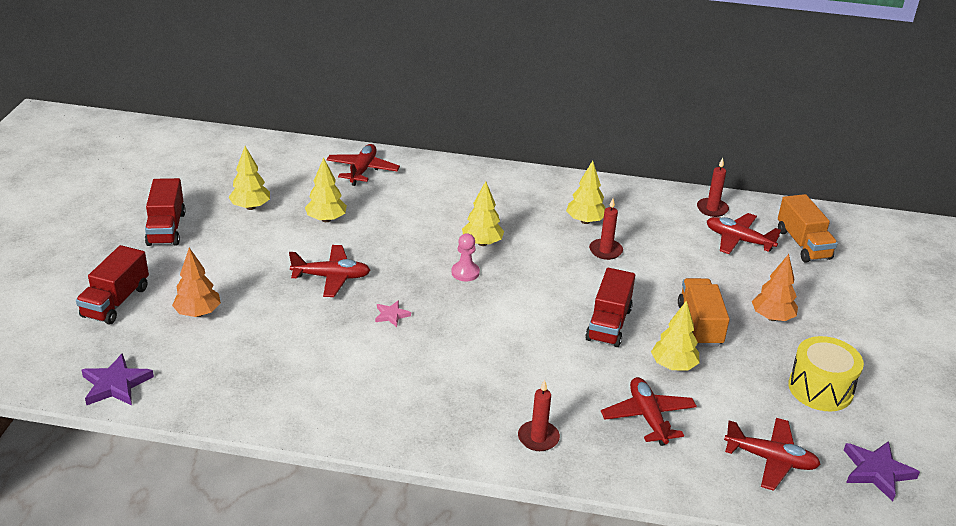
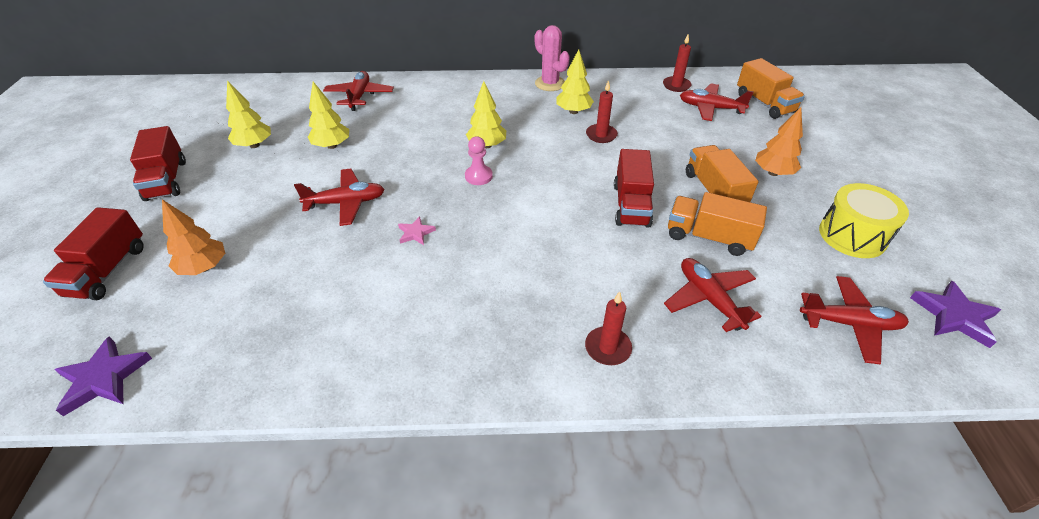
camera: 10 degrees left, 10 degrees up
(570, 186) = (550, 84): none -> pink cactus
(673, 366) = (708, 237): yellow tree -> orange truck

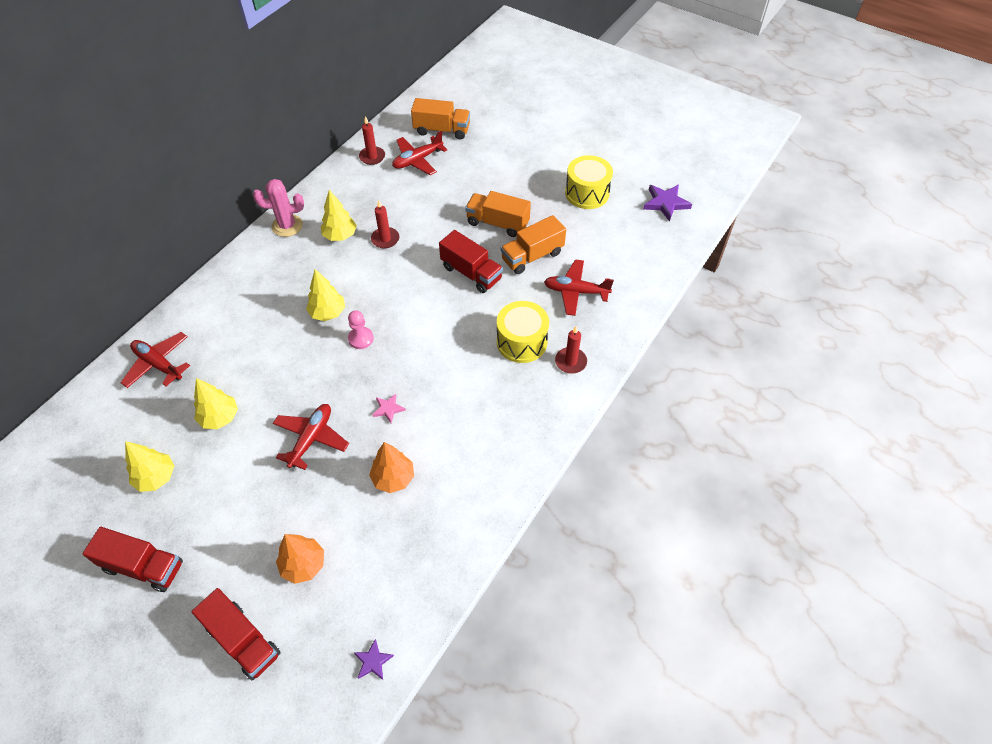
camera: 55 degrees left, 10 degrees up
(103, 378) = (373, 661): purple star -> purple star, size x0.57
(589, 288) = (521, 342): none -> yellow drum
(773, 173) = (509, 183): orange tree -> orange tree (393, 478)
(849, 324) = (638, 247): red plane -> none

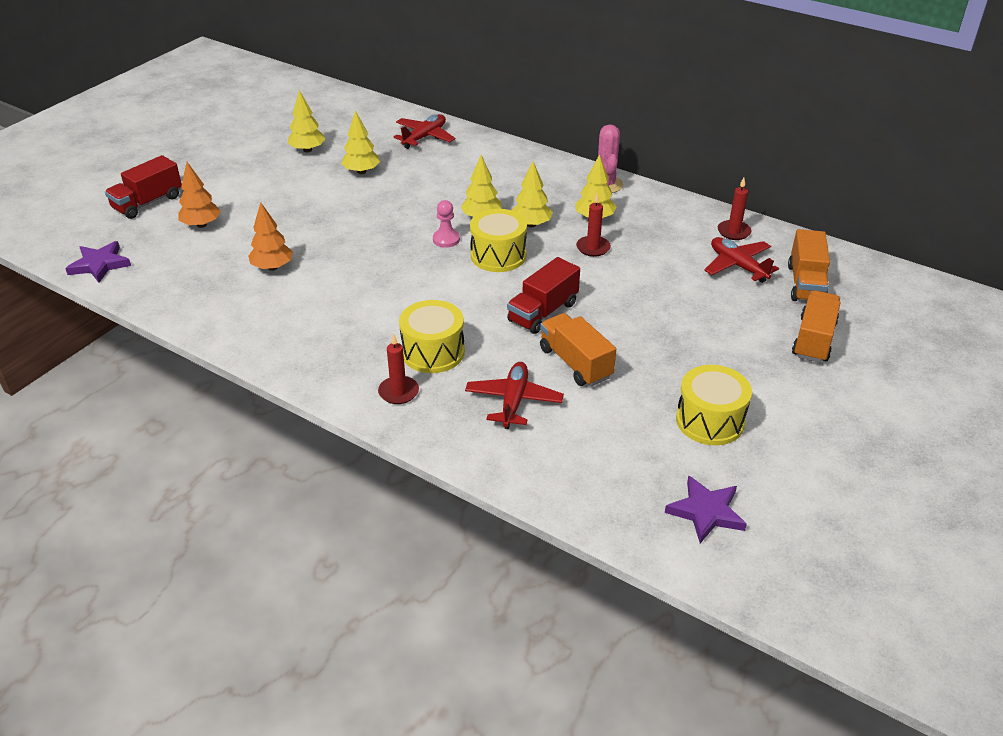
camera: 90 degrees right, 15 degrees down
(143, 566) = (228, 154): red truck -> none
(311, 438) = (328, 219): red plane -> none
(344, 278) = (531, 224): none -> yellow tree
(373, 661) = (99, 264): purple star -> purple star, size x1.75
(388, 409) = (354, 261): pink star -> none
(390, 301) = (498, 255): none -> yellow drum
(497, 223) = (632, 333): orange truck -> orange truck (813, 340)

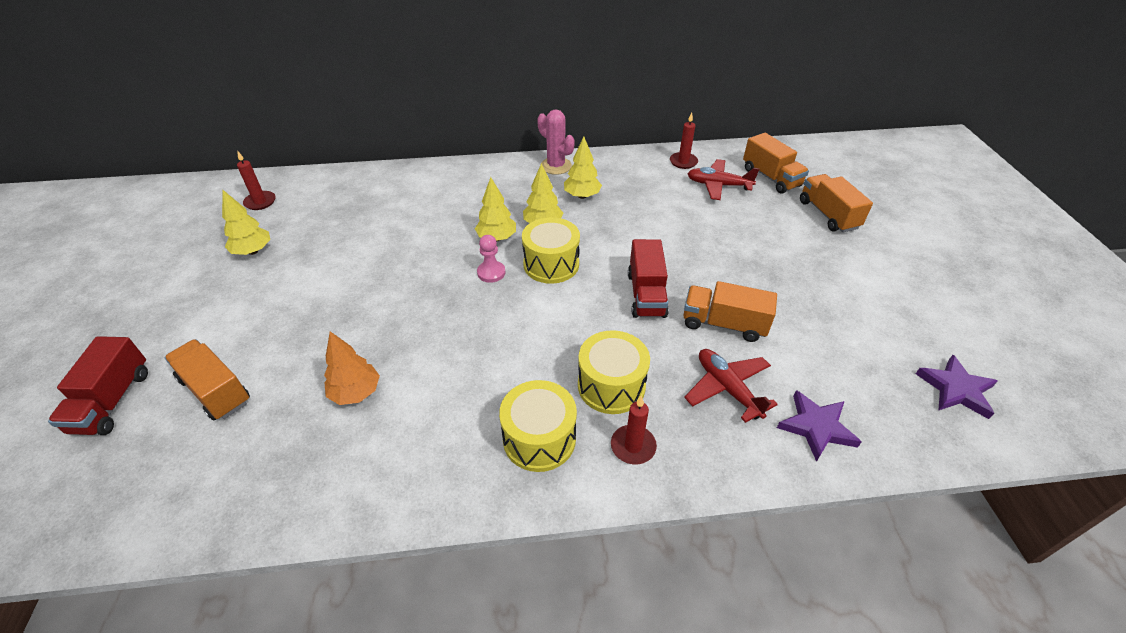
camera: 40 degrees left, 5 degrees up
(99, 264) = (124, 518): purple star -> purple star (816, 427)
(201, 225) = (215, 391): orange tree -> orange truck
(361, 172) = (336, 247): yellow tree -> none
(424, 137) = (359, 190): red plane -> none
(593, 248) = (611, 220): red candle -> red candle (260, 202)
(710, 421) = (860, 313): yellow drum -> yellow drum (539, 439)

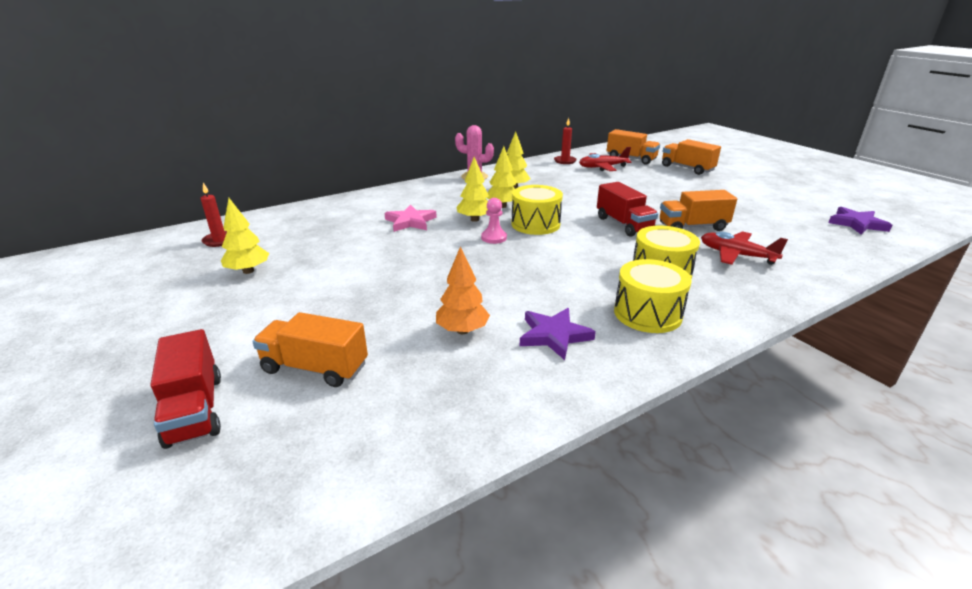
camera: 25 degrees left, 15 degrees down
(434, 223) = (410, 222): none -> pink star
(633, 446) = (716, 298): red candle -> none
(816, 427) = (810, 258): purple star -> purple star (554, 335)

